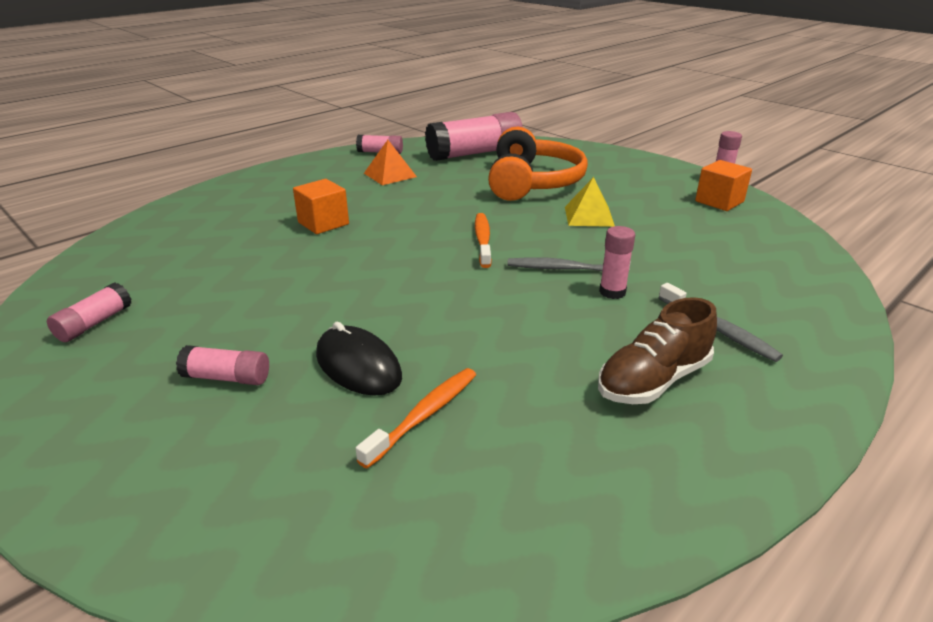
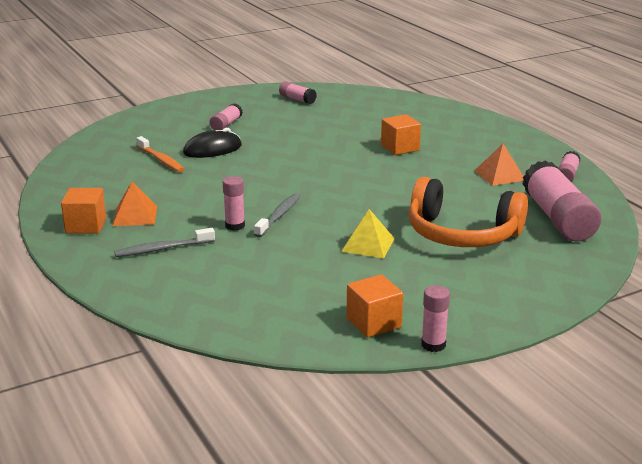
camera: 105 degrees right, 5 degrees down
(483, 240) = (343, 195): orange toothbrush -> none
(653, 380) = (135, 215): brown shoe -> orange pyramid
(728, 422) = (86, 226): none -> orange cube

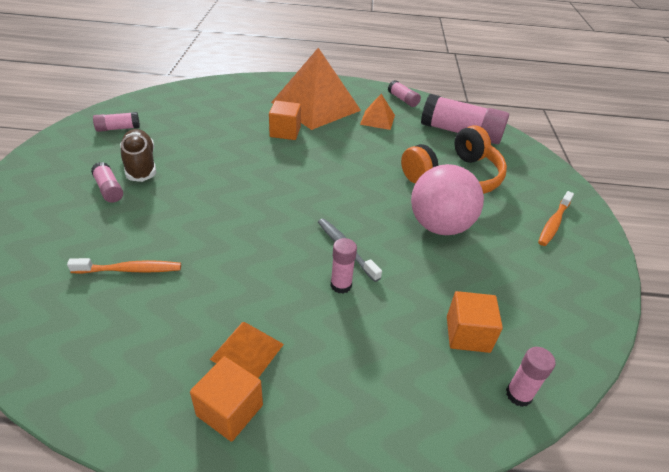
camera: 60 degrees left, 15 degrees up
(162, 249) = (347, 362): grey toothbrush -> none
(212, 149) = (154, 223): black mouse -> none
(267, 122) = (140, 165): none -> brown shoe
(368, 245) = (439, 226): yellow pyramid -> pink ball
(373, 323) = (570, 285): orange cube -> orange cube (467, 334)
(433, 345) = (615, 271): pink glue stick -> pink glue stick (518, 395)
(466, 299) = (553, 223): none -> orange toothbrush
(468, 145) = (316, 106): none -> orange pyramid

